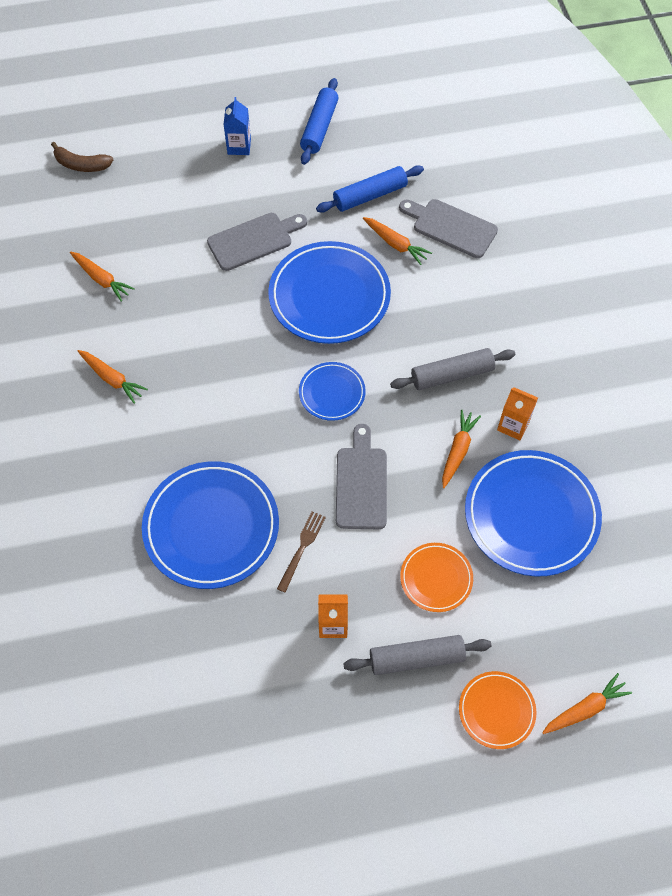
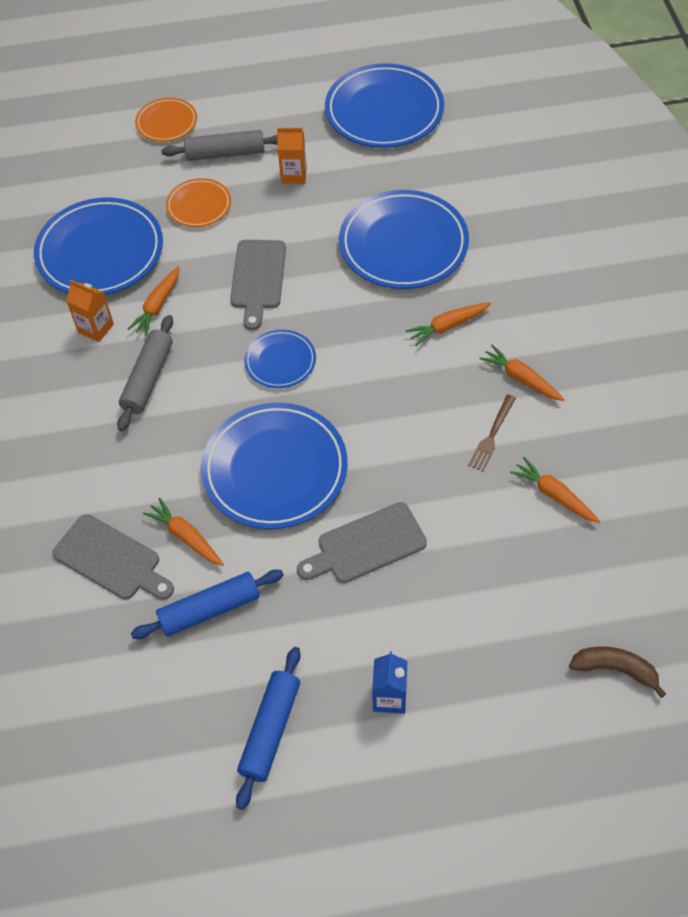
camera: 175 degrees left, 5 degrees down
(226, 731) = (384, 111): none -> blue plate
(302, 548) = (318, 228): brown fork -> brown fork (492, 435)
(452, 375) = (148, 378): grey rolling pin -> grey rolling pin turned 60 degrees counterclockwise
(585, 708) = (95, 124): orange carrot -> orange carrot (447, 326)

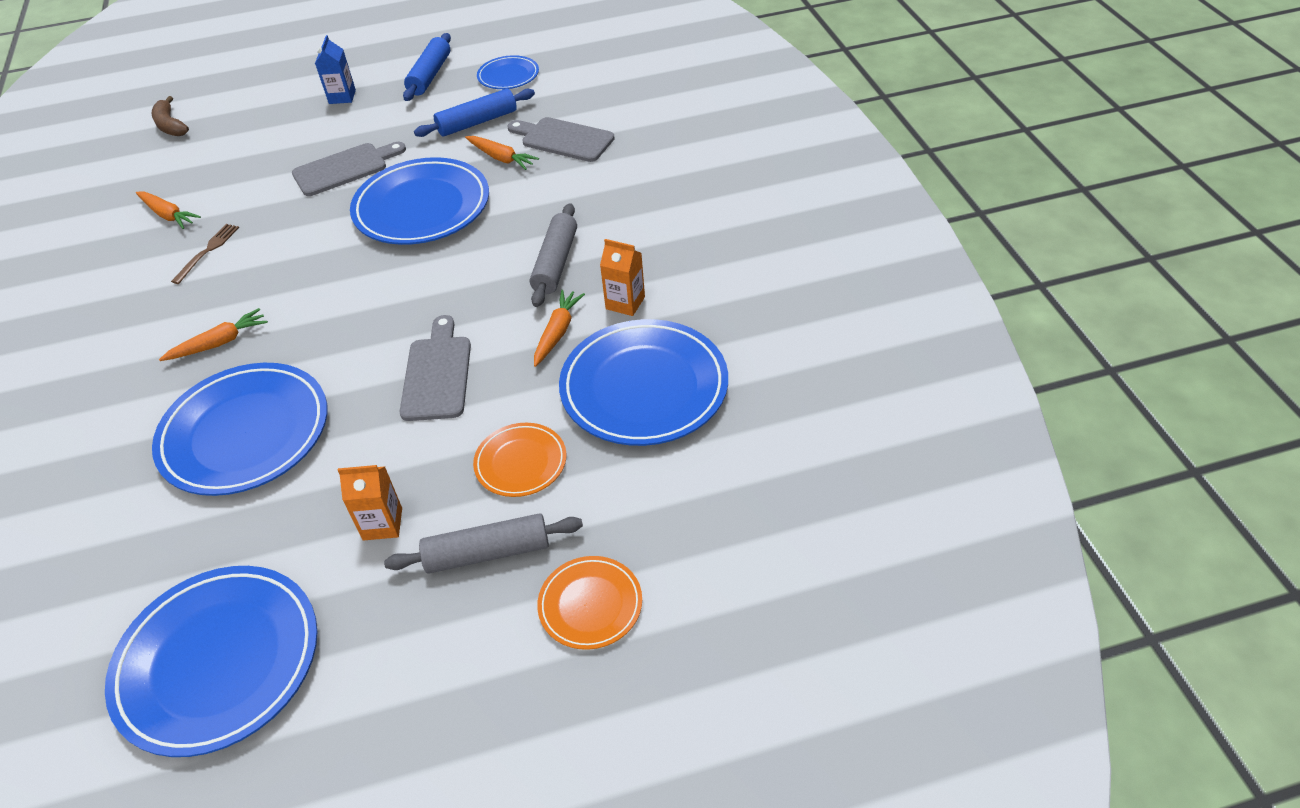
camera: 175 degrees right, 10 degrees down
(280, 361) = (413, 291): blue plate -> blue plate (508, 76)
(521, 378) = (158, 301): orange carrot -> none
(615, 669) = (170, 125): brown banana -> brown banana turned 45 degrees clockwise

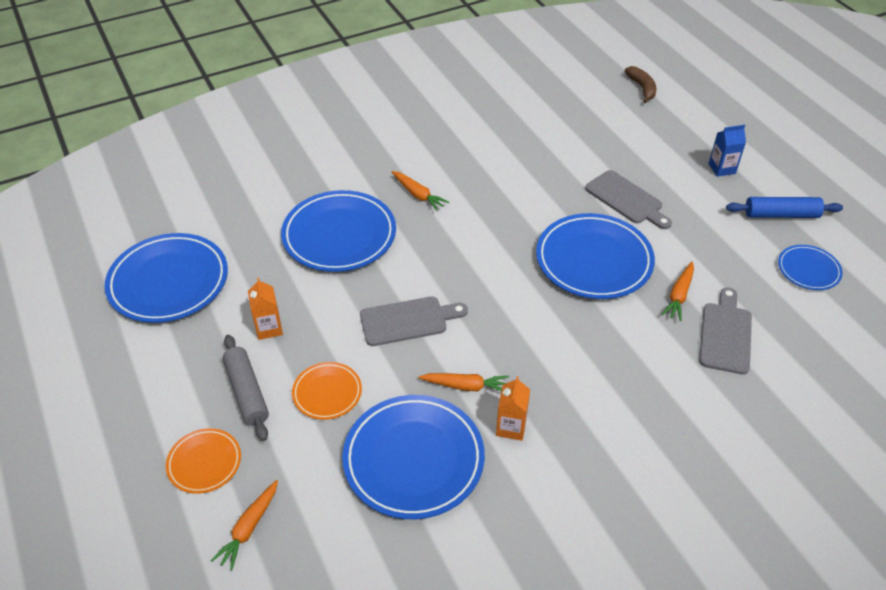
camera: 75 degrees right, 0 degrees up
(168, 215) = (540, 124): orange carrot -> orange carrot (249, 528)
(170, 125) = (642, 88): brown banana -> brown banana turned 120 degrees clockwise
(208, 251) = (507, 157): brown fork -> none
(477, 122) = (725, 266): blue rolling pin -> none
(555, 263) = (549, 366): grey rolling pin -> none

